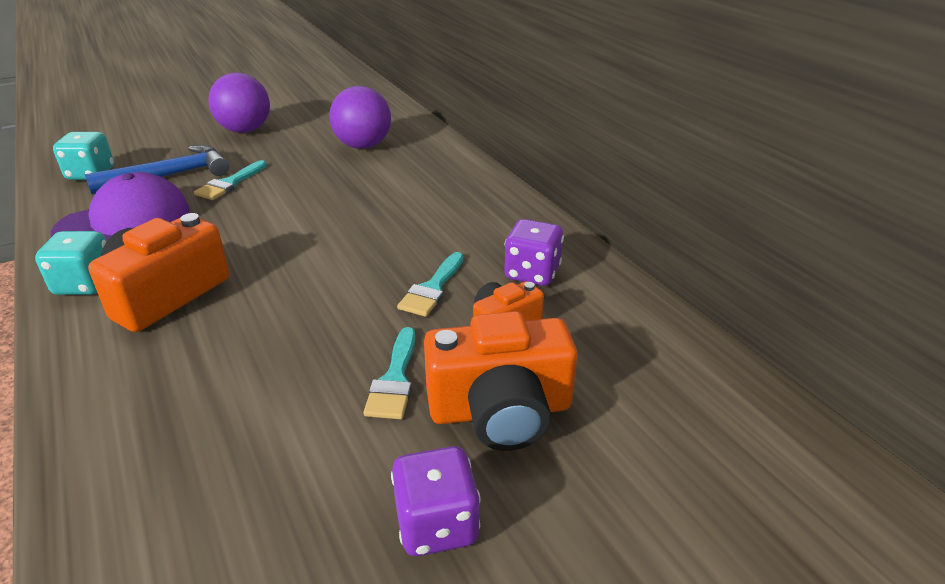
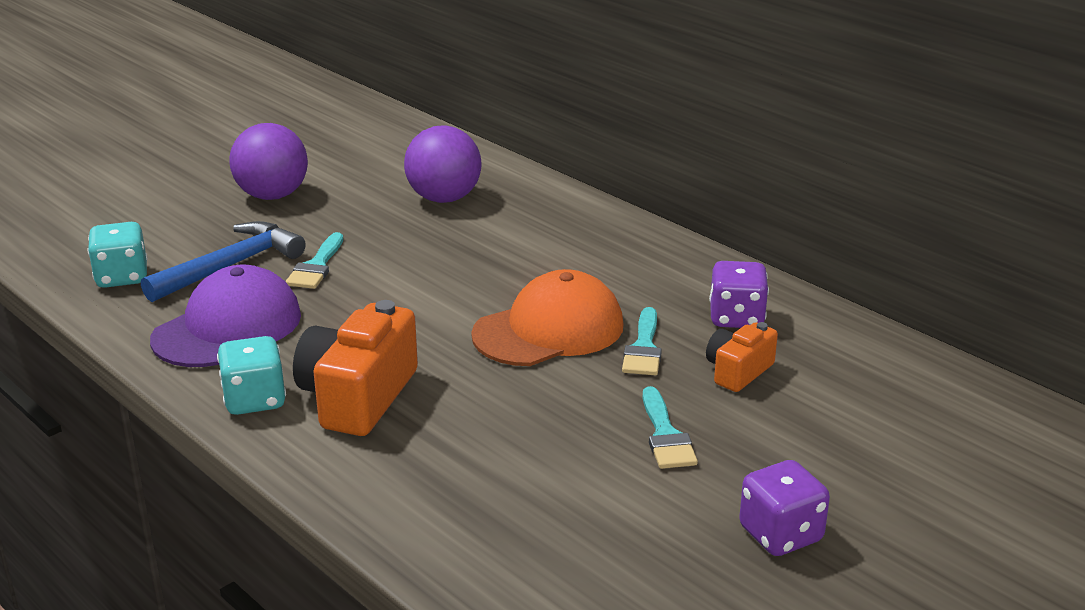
camera: 15 degrees left, 5 degrees down
(364, 260) = (549, 330): none -> orange cap
(500, 410) = (781, 443): orange camera -> none

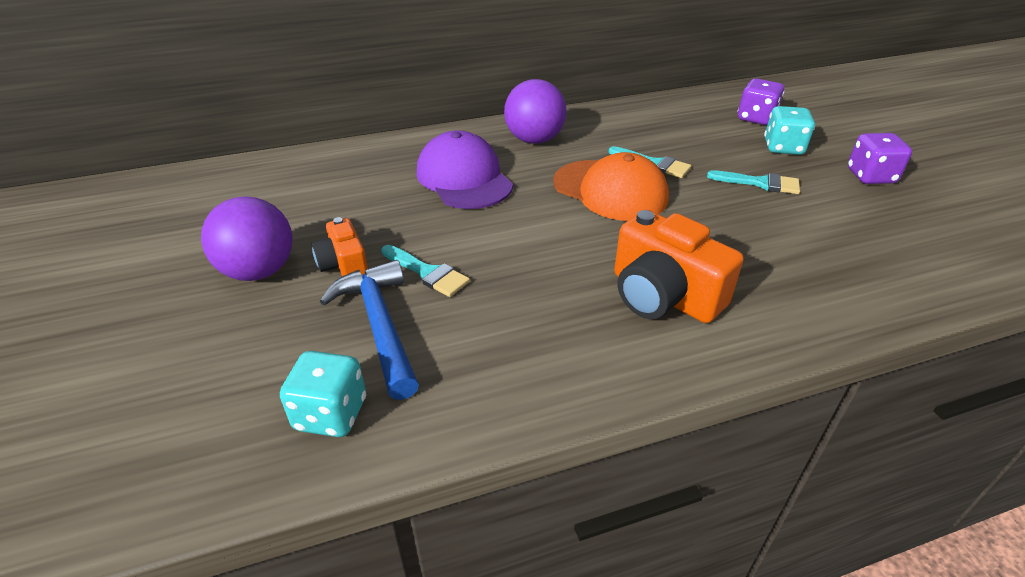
camera: 65 degrees left, 10 degrees up
(228, 327) = (501, 349): purple cap -> purple cap (464, 178)
(255, 400) = (643, 356): turquoise dice -> turquoise dice (783, 148)
(444, 198) = (370, 185): purple ball -> purple ball (534, 140)
(549, 330) = (610, 190): orange cap -> orange cap turned 135 degrees clockwise
(736, 318) = (635, 127): purple dice -> purple dice (756, 118)
(738, 371) = (696, 143): orange camera -> orange camera (343, 264)

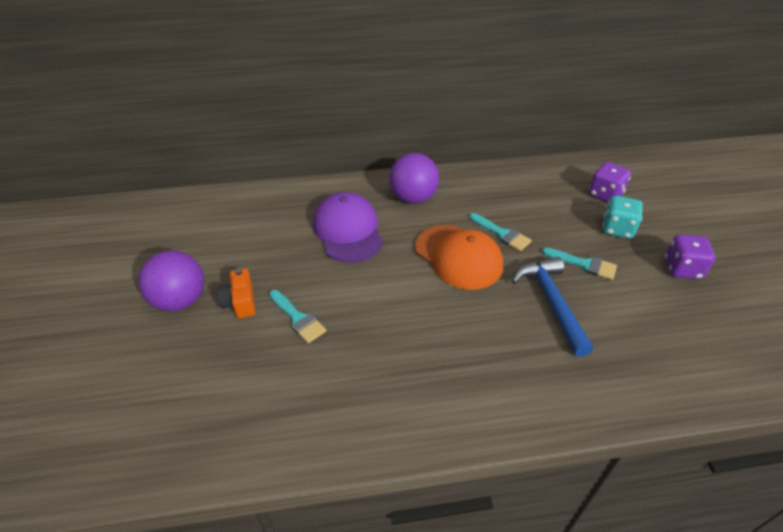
camera: 10 degrees right, 5 degrees up
(331, 414) = (203, 432): turquoise dice -> none
(380, 326) = (253, 361): blue hammer -> blue hammer (551, 302)
(663, 295) = (468, 365): orange camera -> none

